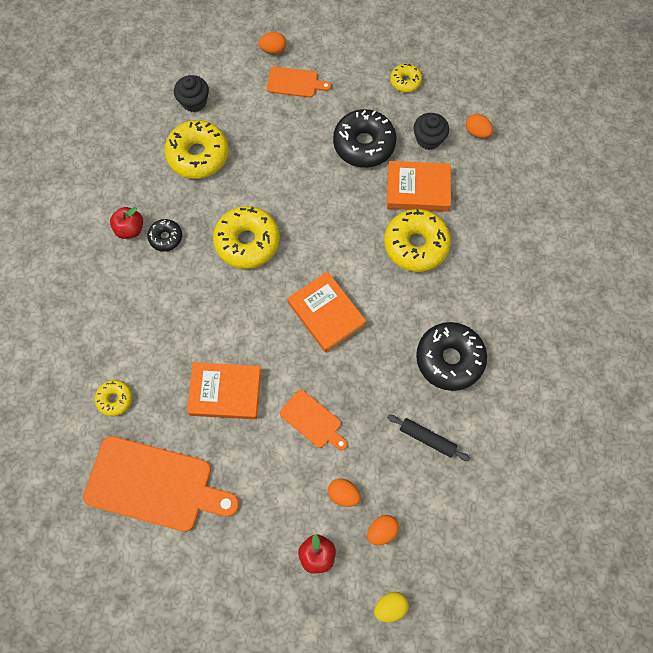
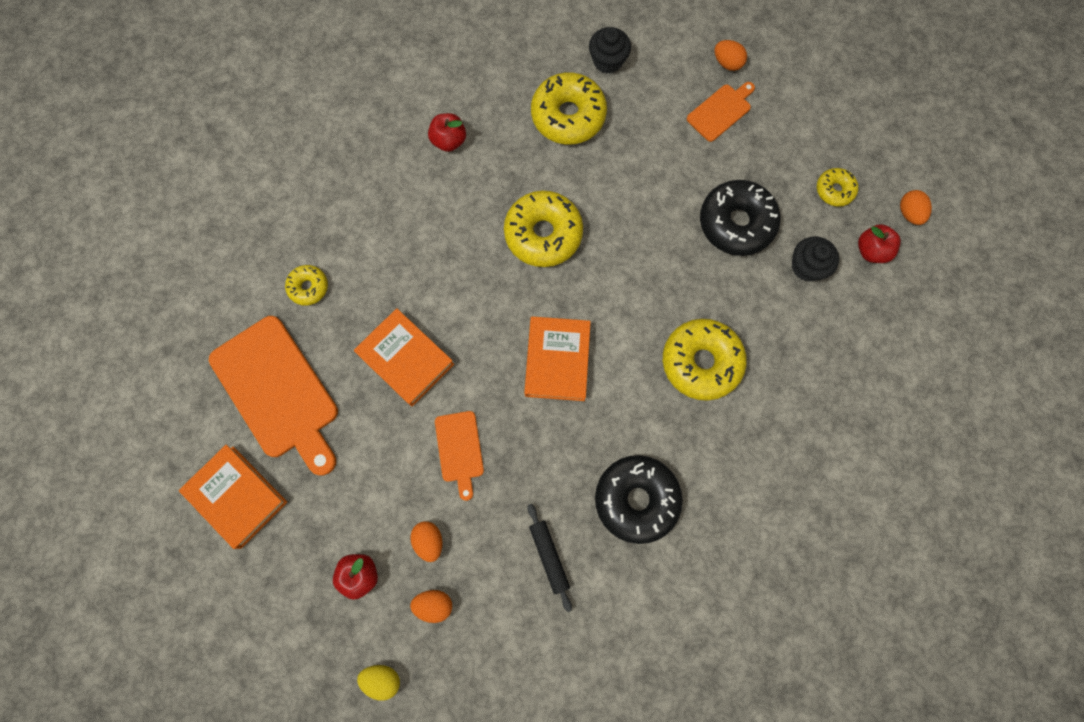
camera: 40 degrees right, 5 degrees up
(166, 237) = (473, 173): black donut -> none
(295, 82) = (720, 111): orange cutting board -> orange cutting board turned 90 degrees counterclockwise
(418, 189) = (751, 309): orange book -> orange book (237, 497)
(457, 102) = (871, 250): none -> red apple
(477, 132) = (864, 297): orange egg -> orange egg (909, 213)

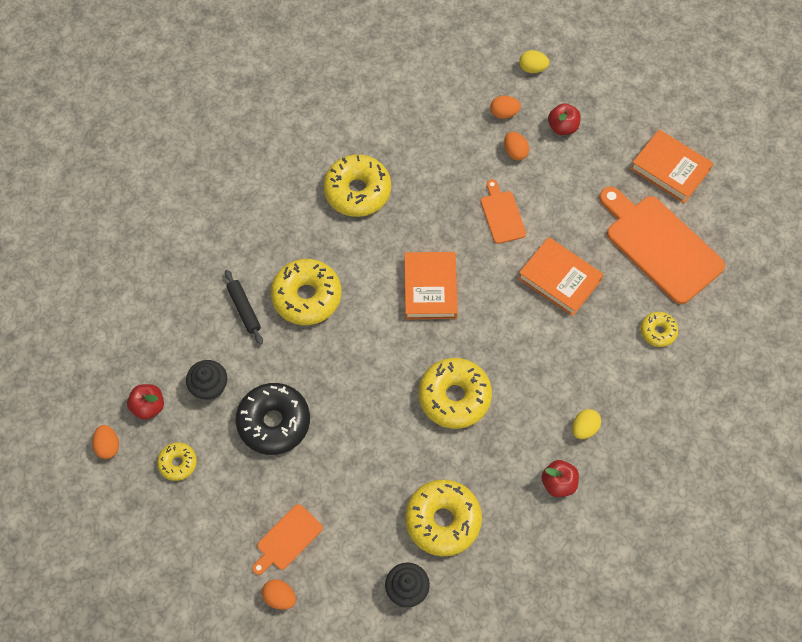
camera: 175 degrees right, 10 degrees down
(412, 191) = (584, 428): none -> yellow egg
(549, 556) = (422, 149): black rolling pin -> black rolling pin (244, 309)
(636, 499) = (357, 191): black donut -> yellow donut

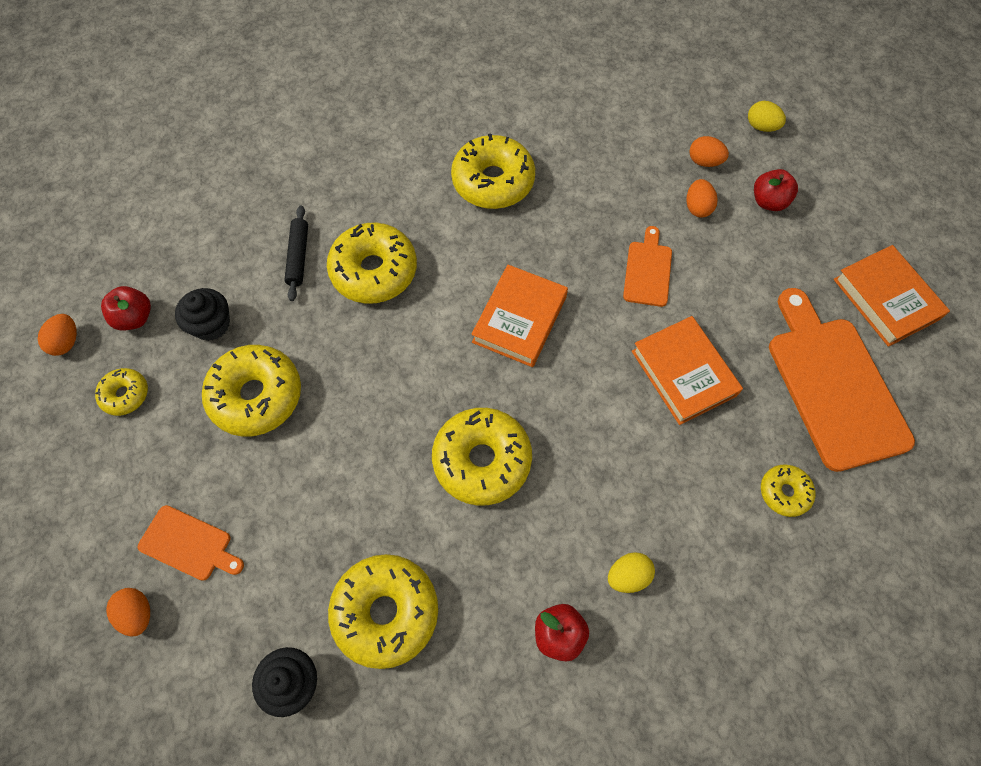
camera: 25 degrees right, 0 degrees up
(274, 422) = (256, 396): black donut -> yellow donut
(287, 539) = (189, 544): orange cutting board -> orange cutting board turned 135 degrees counterclockwise

